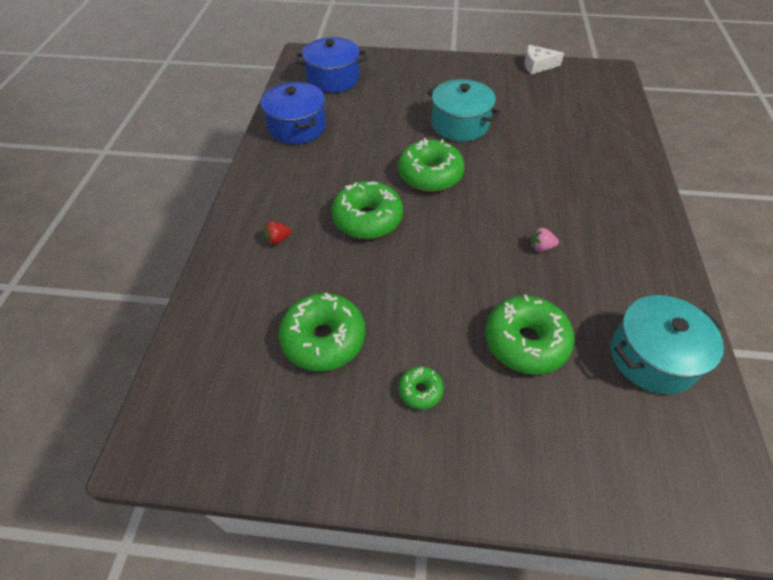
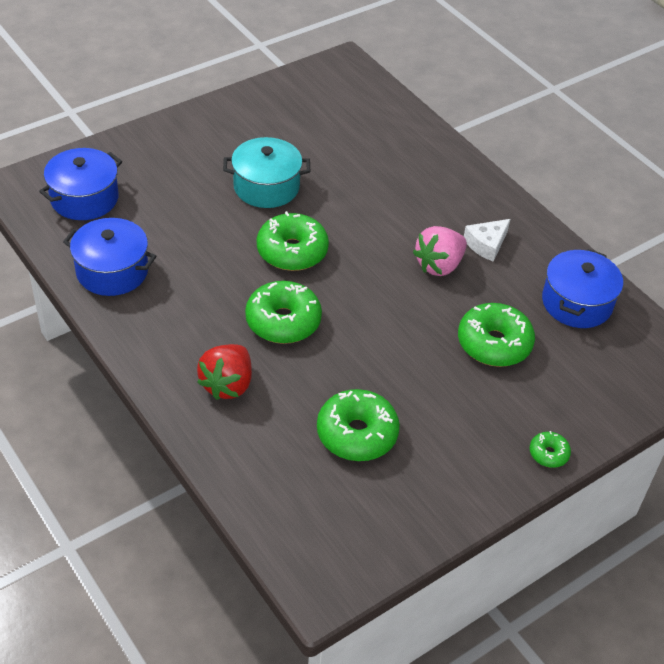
camera: 45 degrees left, 5 degrees down
(278, 239) = (227, 384): red strawberry -> red strawberry, size x2.17
(420, 391) = (460, 422): green donut -> green donut (548, 454)
(537, 65) = (273, 86): white cheese -> white cheese (486, 244)
(541, 247) = (439, 265): pink strawberry -> pink strawberry, size x2.17
(652, 356) = (576, 303): turquoise pot -> blue pot

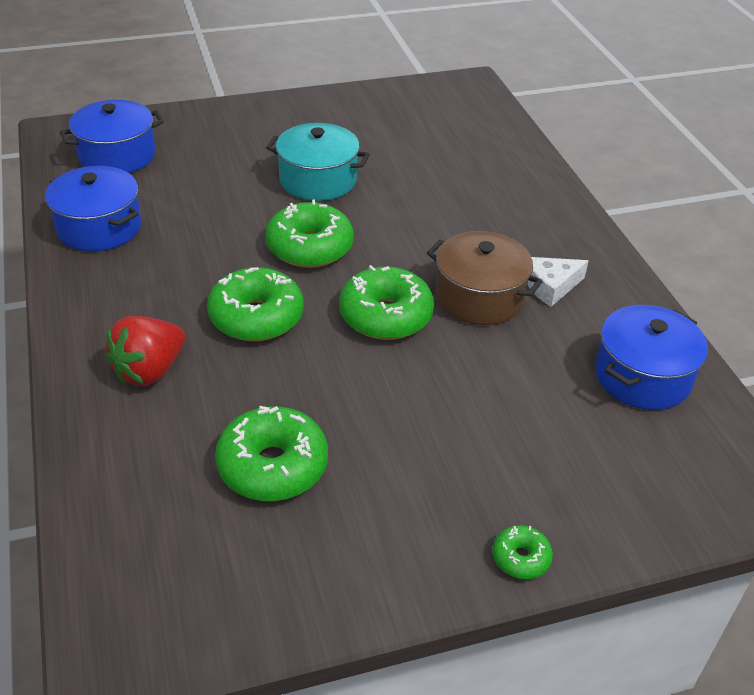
camera: 20 degrees right, 5 degrees down
(439, 265) = (479, 297): pink strawberry -> brown pot
(494, 343) = (508, 400): green donut -> green donut (385, 316)

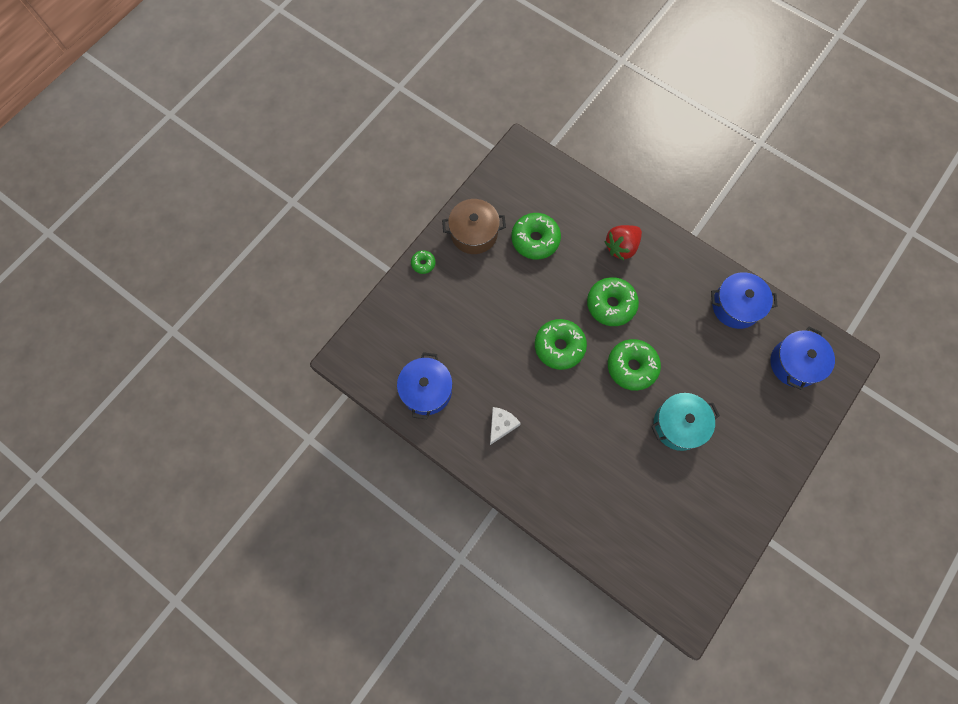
camera: 145 degrees right, 30 degrees up
(149, 371) = (621, 247): red strawberry -> red strawberry turned 135 degrees counterclockwise
(479, 297) = (528, 391): brown pot -> brown pot (474, 233)

